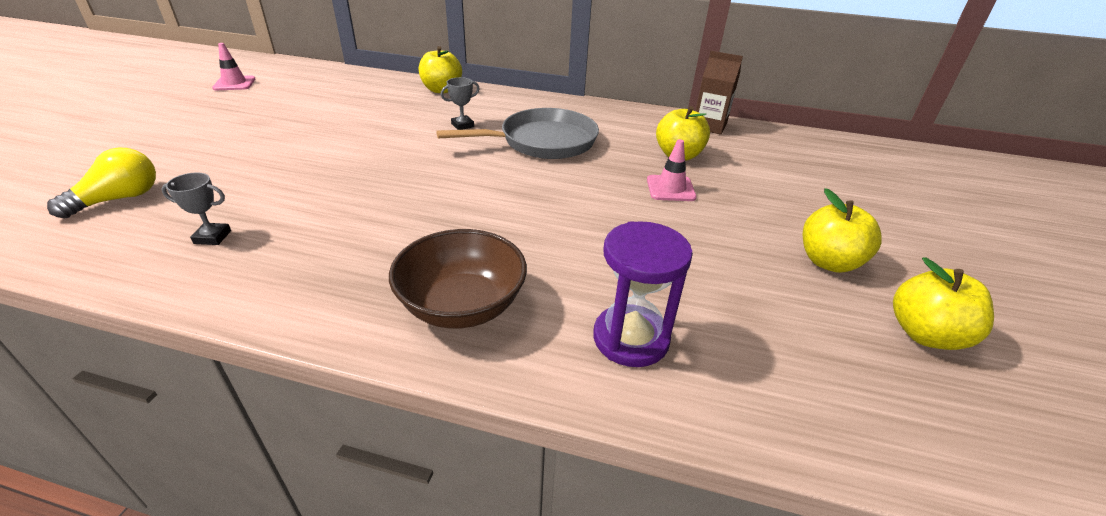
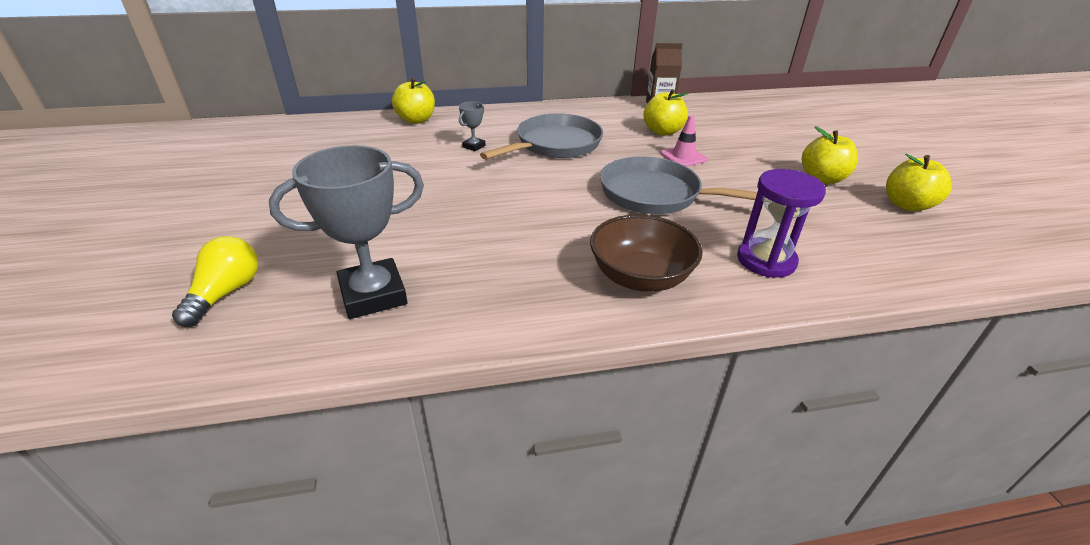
camera: 25 degrees left, 0 degrees up
(212, 237) = (373, 294): grey trophy -> grey trophy, size x2.25
(234, 83) = (190, 158): pink traffic cone -> none
(588, 221) = (655, 194): none -> grey pan

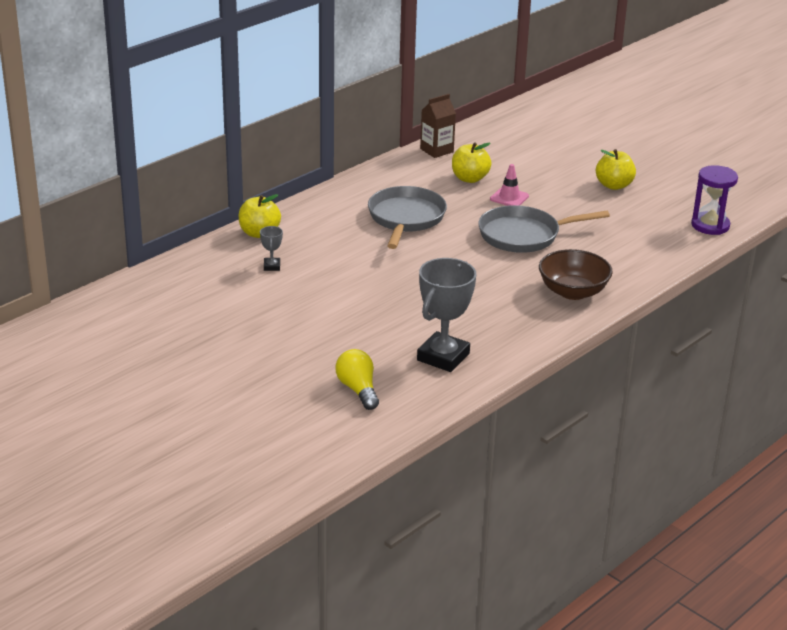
camera: 35 degrees left, 5 degrees down
(474, 146) = (347, 241): grey trophy -> grey trophy (272, 266)
(766, 260) = (628, 257): purple hourglass -> purple hourglass (710, 225)
(907, 205) = (676, 190): yellow apple -> none

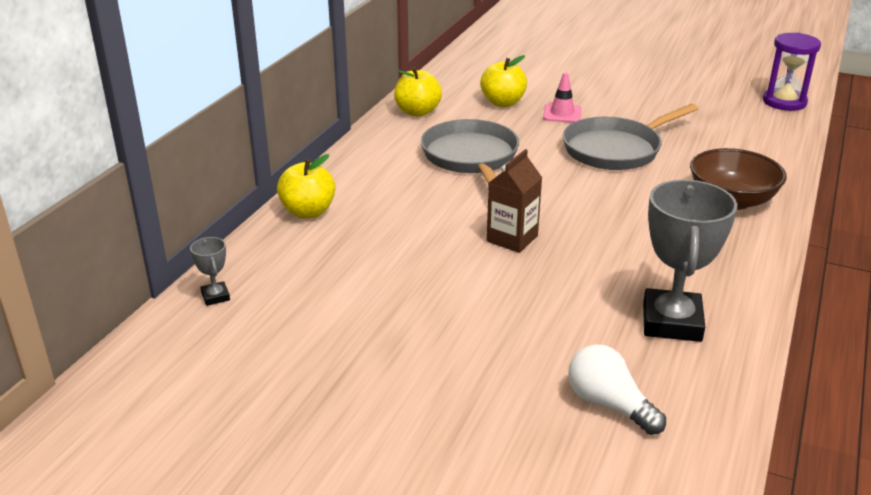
camera: 20 degrees left, 0 degrees up
(272, 266) = (354, 251): grey trophy -> grey trophy (215, 296)
(358, 390) = (609, 404): yellow light bulb -> white light bulb
(436, 150) = (442, 82): brown carton -> brown carton (512, 238)
(614, 185) = (652, 82): yellow apple -> yellow apple (417, 112)

